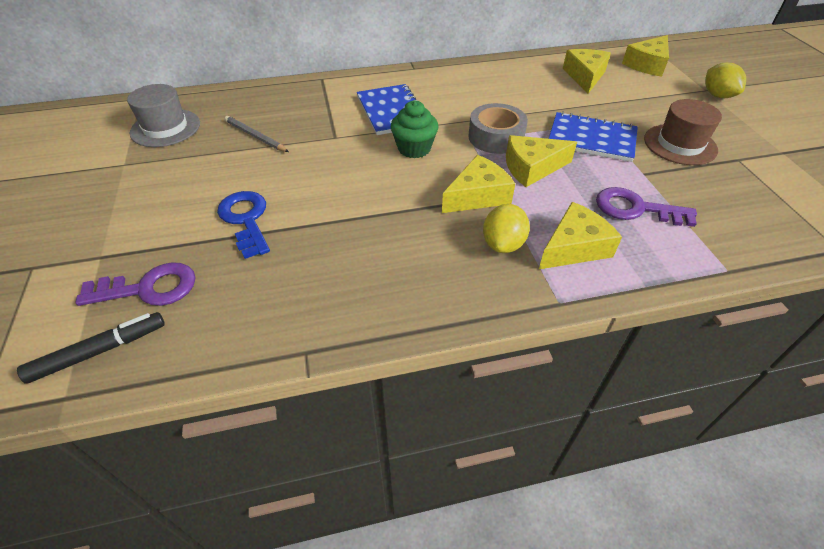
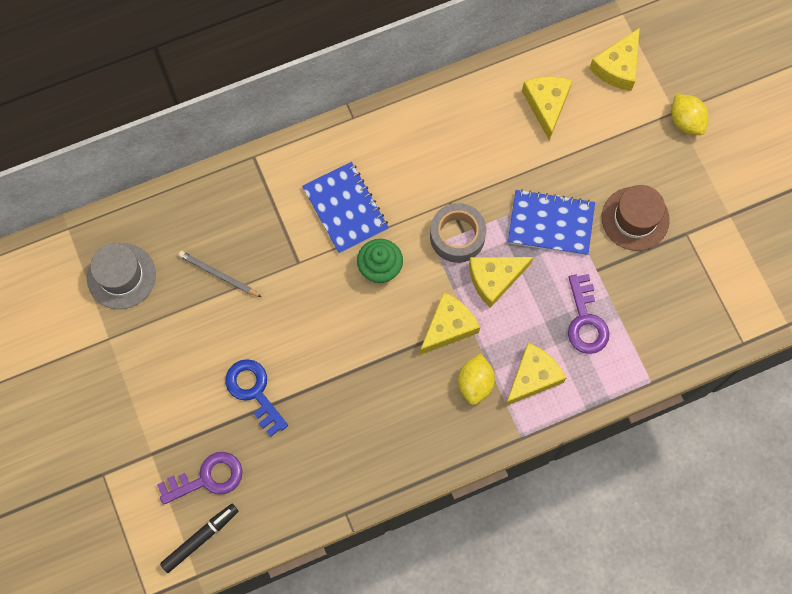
camera: 10 degrees left, 25 degrees up
(635, 209) = (585, 321): purple key -> purple key turned 105 degrees counterclockwise

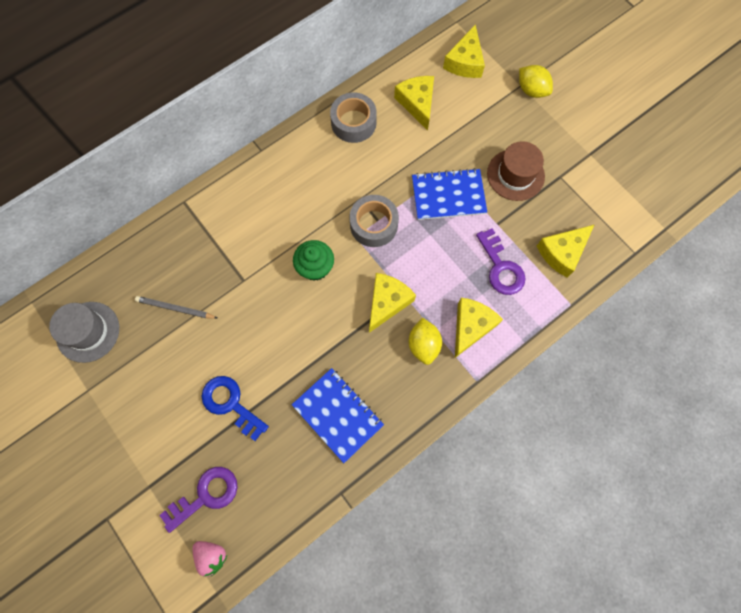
camera: 15 degrees left, 0 degrees up
(200, 538) = (212, 555): black marker -> pink strawberry
(345, 208) = (273, 225): blue notebook -> blue notebook (337, 415)
(466, 110) = (353, 123): none -> grey tape
(494, 279) = (415, 252): yellow cheese -> yellow cheese (562, 252)

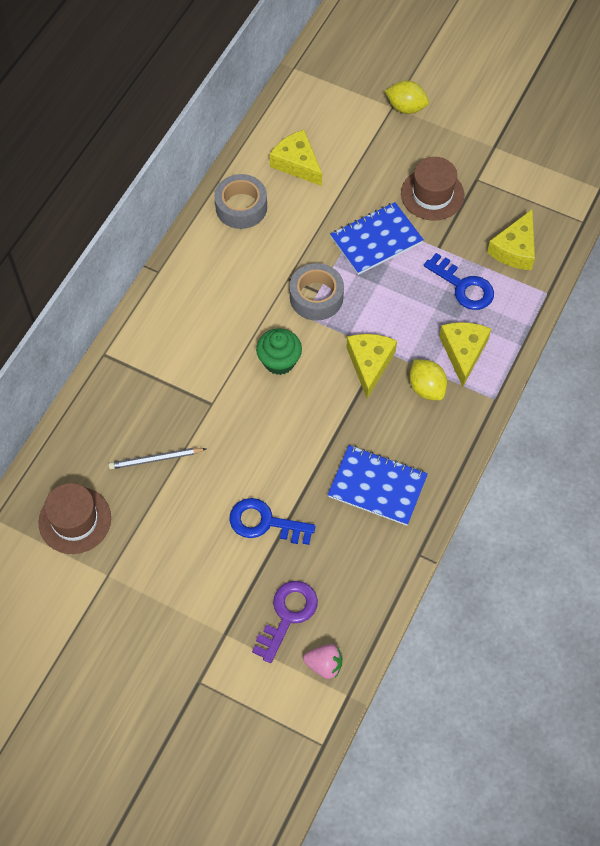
camera: 25 degrees left, 10 degrees down
(88, 332) = (75, 520): grey hat -> brown hat
(465, 62) = (324, 104): yellow cheese -> none
(501, 267) = (463, 286): purple key -> blue key

